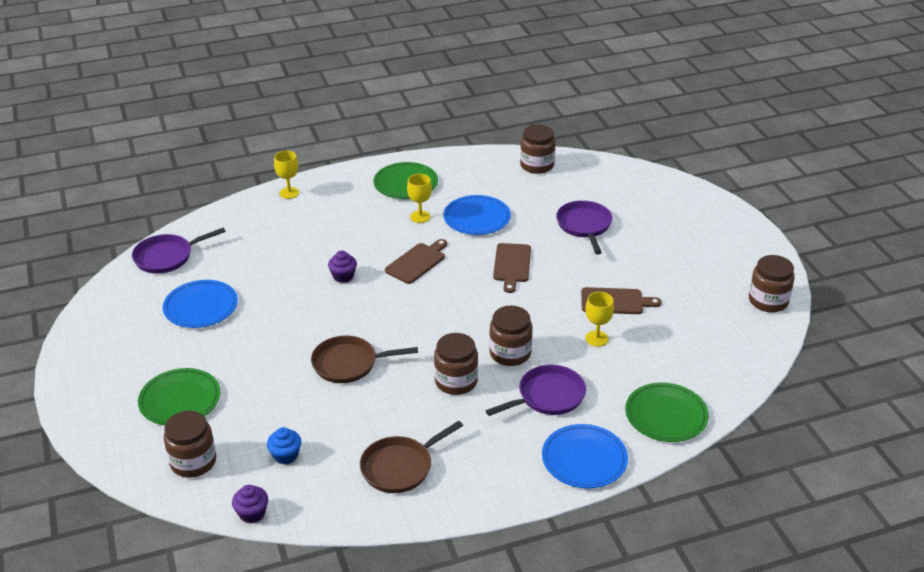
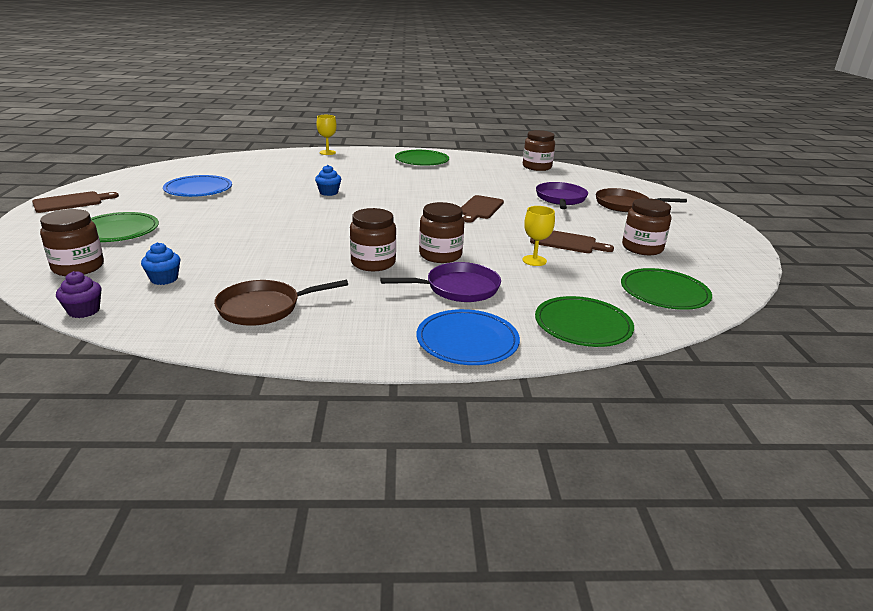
camera: 15 degrees right, 10 degrees down
(167, 257) = (203, 165): purple pan -> none
(343, 276) = (328, 192): purple cupcake -> blue cupcake
(349, 364) = (284, 236): brown pan -> brown pan (625, 205)
(417, 262) = (397, 195): brown cutting board -> brown cutting board (71, 202)
(420, 217) = (420, 175): yellow goblet -> none
(477, 218) = (467, 182): blue plate -> none
(719, 354) = (664, 292): none -> green plate
(768, 301) = (731, 267): brown jar -> brown jar (642, 248)

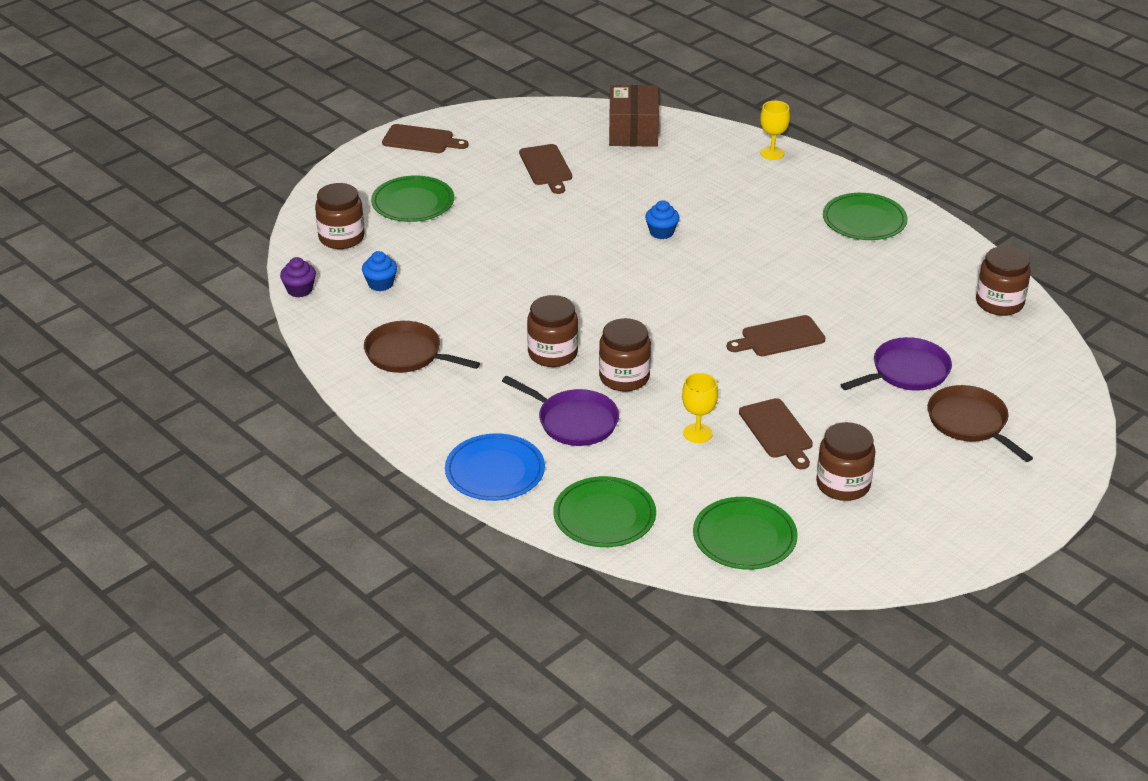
camera: 50 degrees right, 10 degrees up
(198, 189) = (546, 167): blue plate -> brown cutting board
(230, 163) = (633, 131): none -> brown box

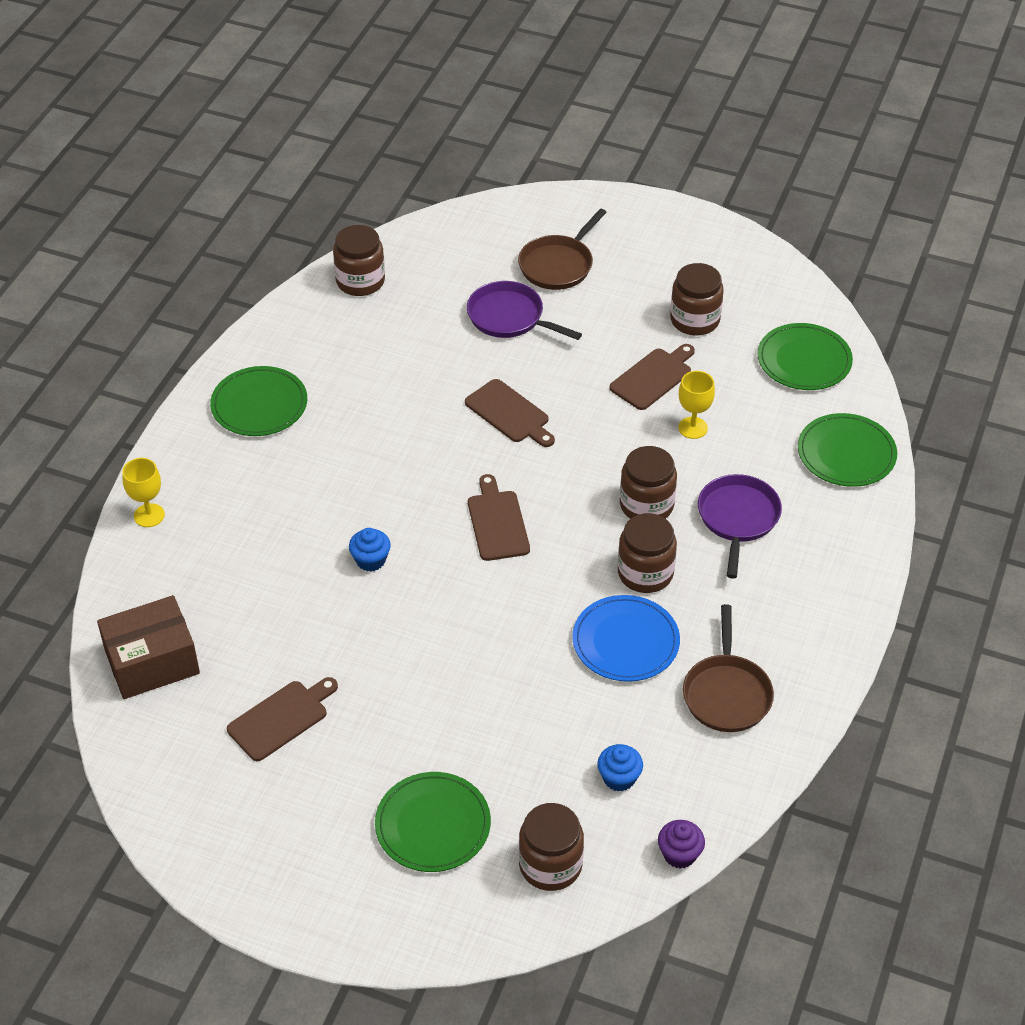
camera: 115 degrees left, 10 degrees up
(421, 140) = (276, 886): brown cutting board -> brown cutting board (497, 522)
(495, 471) = (847, 549): blue plate -> blue plate (625, 641)

